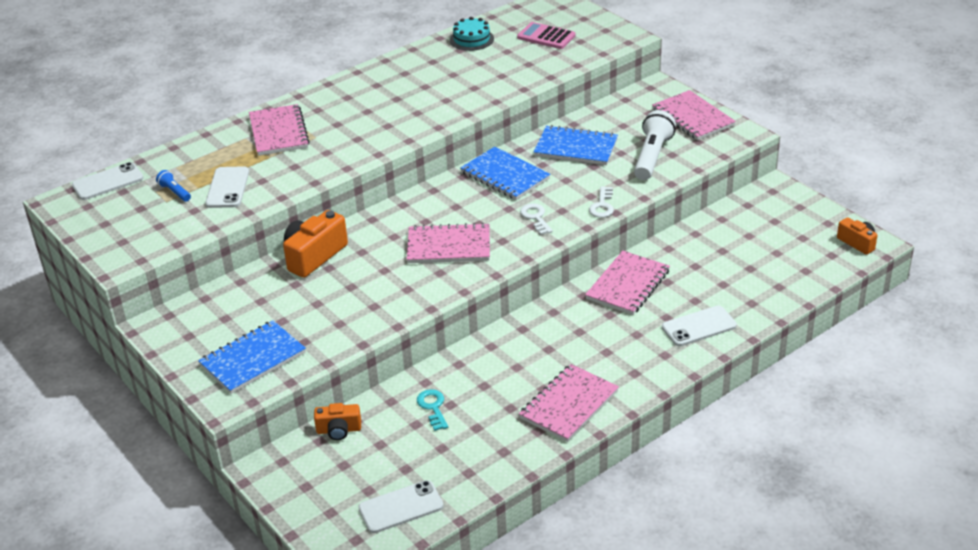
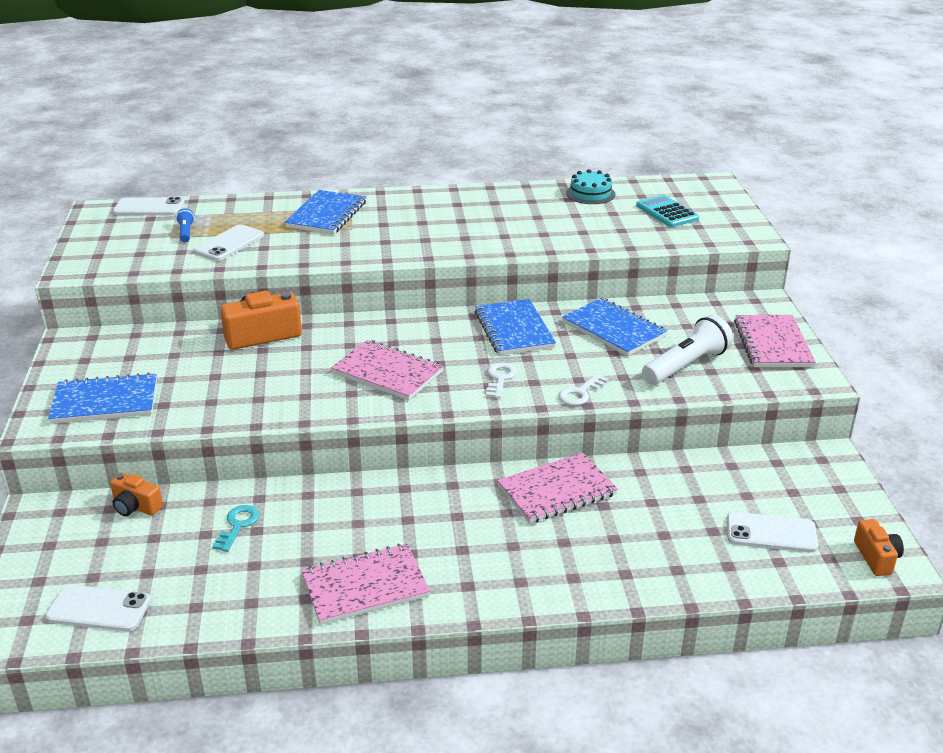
camera: 30 degrees right, 5 degrees down
(279, 132) = (327, 215): pink notebook -> blue notebook
(546, 36) = (667, 212): pink calculator -> turquoise calculator
(699, 326) = (589, 568): white phone -> white phone (771, 533)

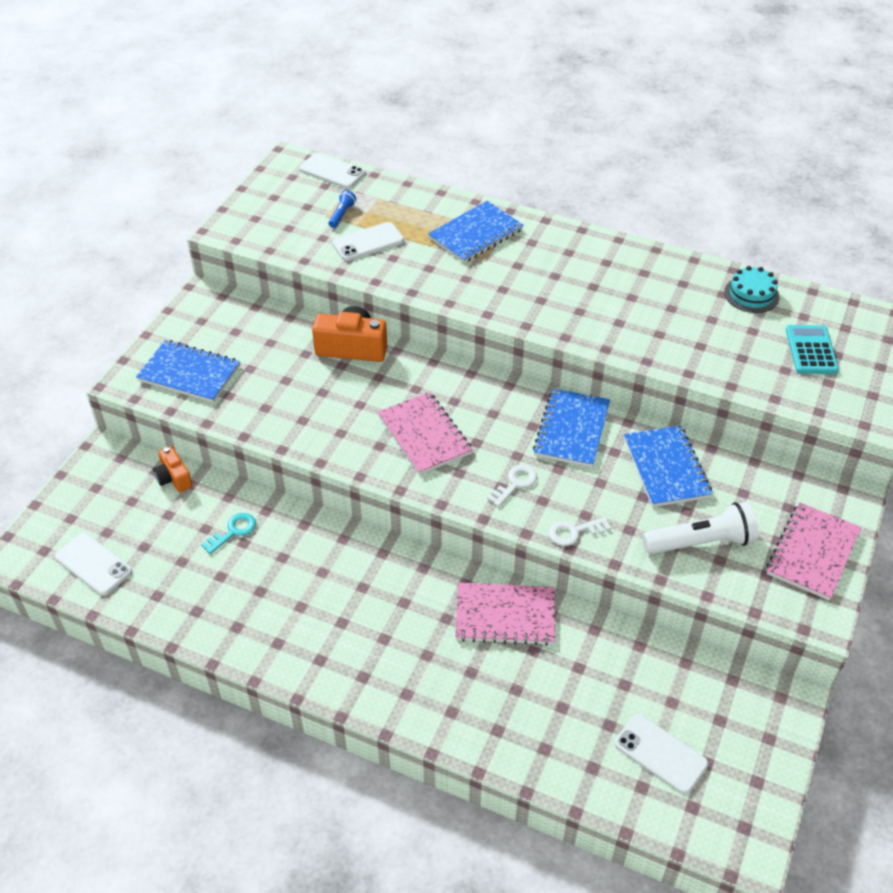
camera: 30 degrees right, 15 degrees up
(365, 586) = (286, 637): pink notebook -> none
(876, 557) = (738, 830): orange camera -> none

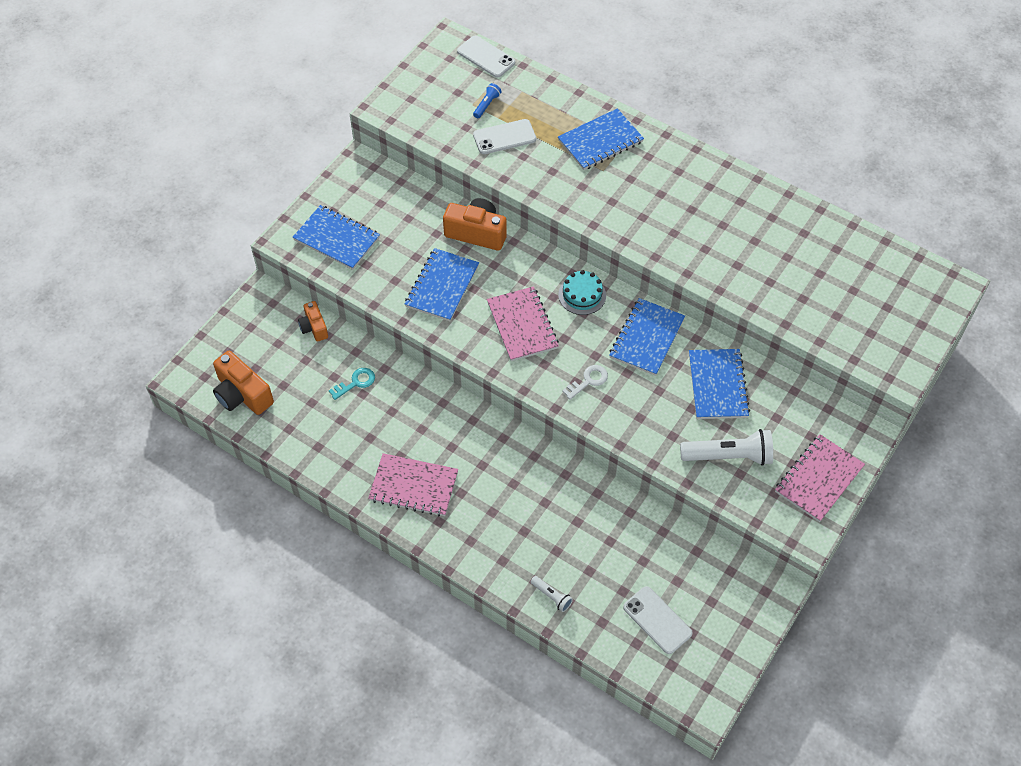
camera: 10 degrees right, 10 degrees up
(93, 564) = (242, 394): white phone -> orange camera
(322, 406) = (442, 286): none -> blue notebook
(505, 616) = (561, 489): pink notebook -> pink notebook (413, 486)
(522, 746) = (552, 596): none -> white flashlight
(574, 532) = (627, 431): white key -> none
(751, 294) = (829, 237): turquoise cake -> turquoise cake (582, 295)
(811, 350) = (865, 300): turquoise calculator -> none

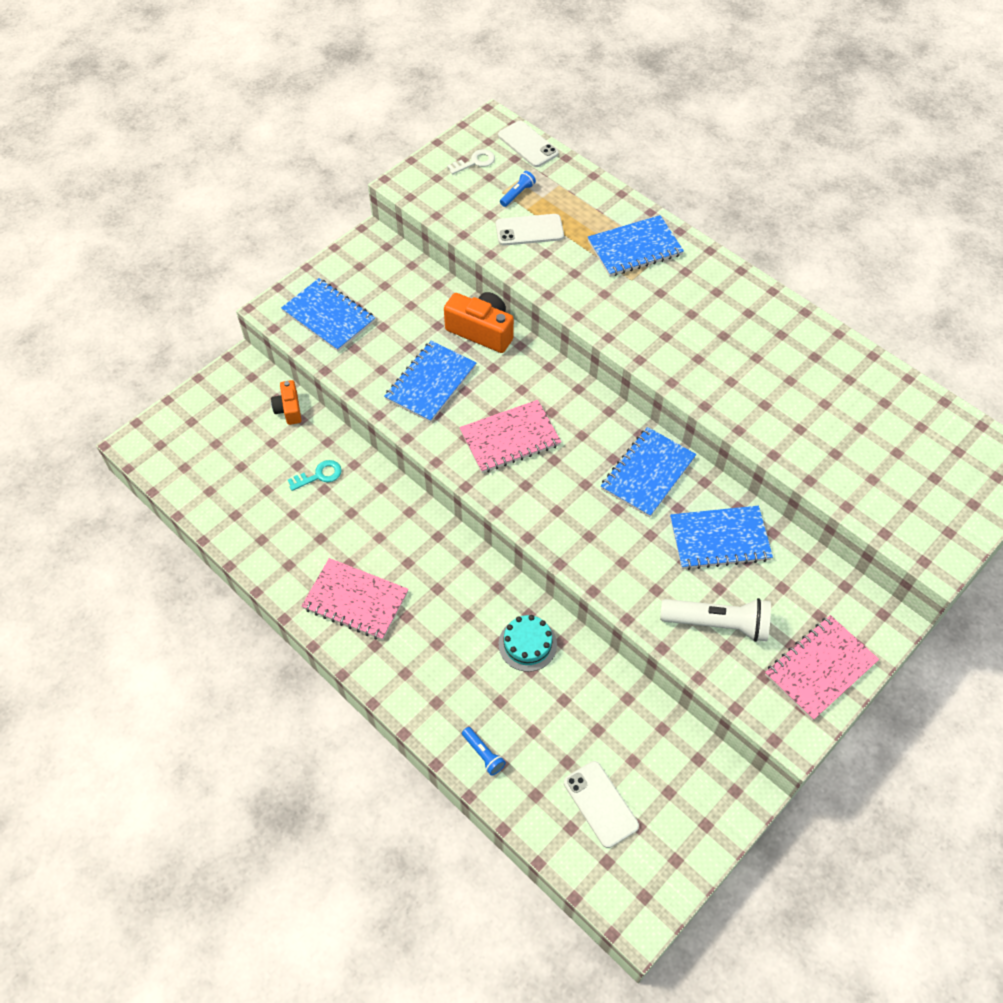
camera: 10 degrees right, 0 degrees up
(242, 394) = (195, 470): orange camera -> none
(522, 325) = (510, 438): pink notebook -> pink notebook turned 75 degrees clockwise
(552, 596) = (483, 754): white flashlight -> blue flashlight
(582, 295) = (584, 414): turquoise cake -> turquoise cake (527, 644)
(588, 380) = (571, 511): white key -> white key (475, 162)
(717, 385) = (719, 539): blue notebook -> blue notebook turned 75 degrees clockwise

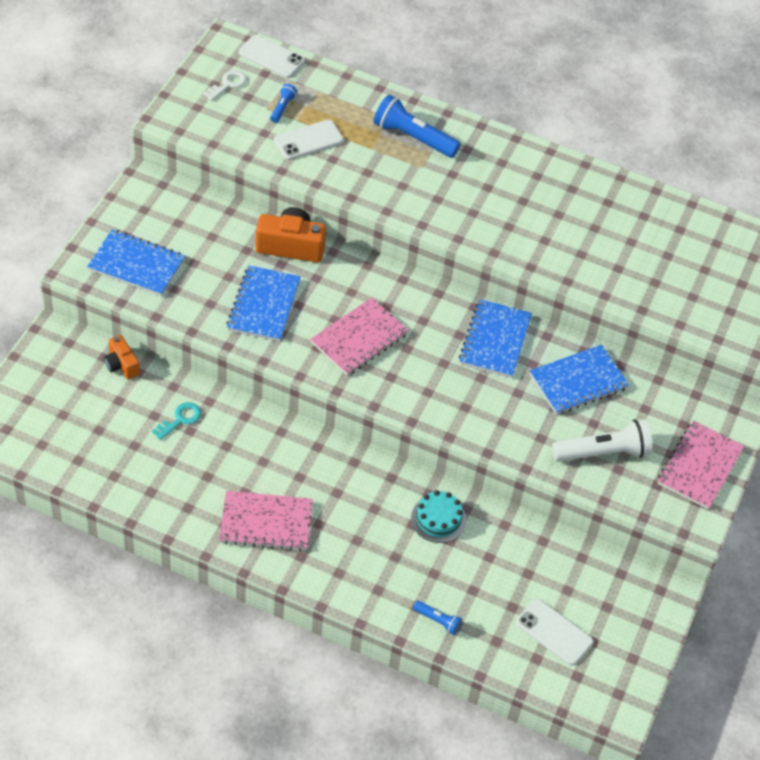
camera: 25 degrees left, 5 degrees down
(635, 248) = (413, 137): blue notebook -> blue flashlight

